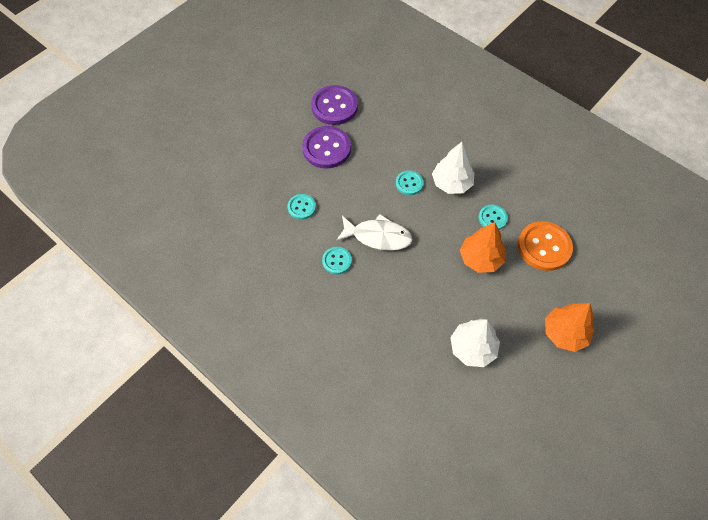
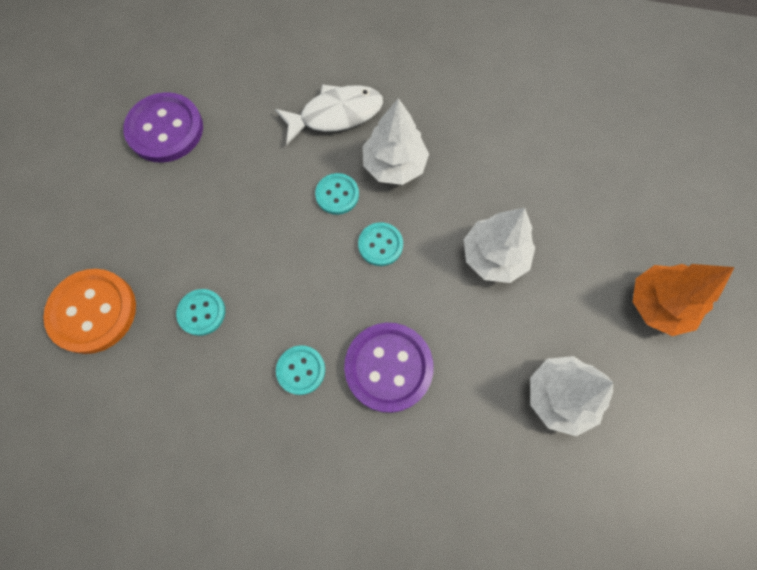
camera: 30 degrees left, 10 degrees up
(326, 148) = (189, 200): purple button -> purple button (388, 367)
(378, 236) = (339, 299): white fish -> white fish (336, 115)
(480, 258) = (494, 256): orange tree -> white tree
(492, 218) = (476, 188): turquoise button -> turquoise button (380, 245)
(544, 247) = (563, 195): orange button -> orange button (93, 312)

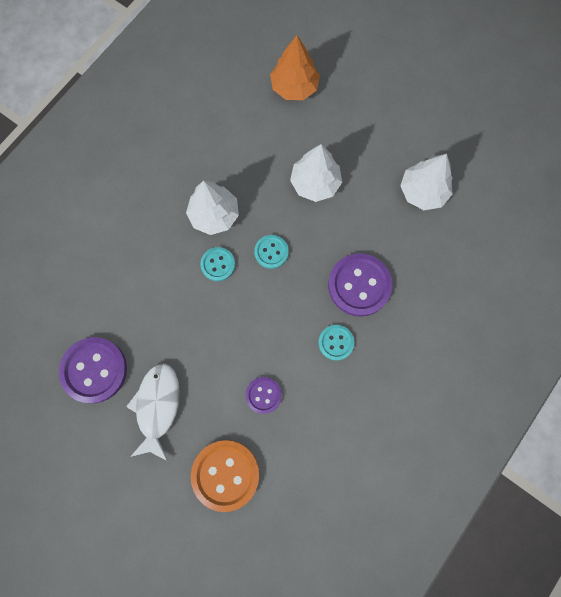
camera: 65 degrees left, 5 degrees up
(202, 312) = (263, 395): turquoise button -> purple button
(336, 115) = (150, 237): white fish -> white fish (157, 406)
(658, 305) = (393, 104): orange tree -> orange tree (294, 87)

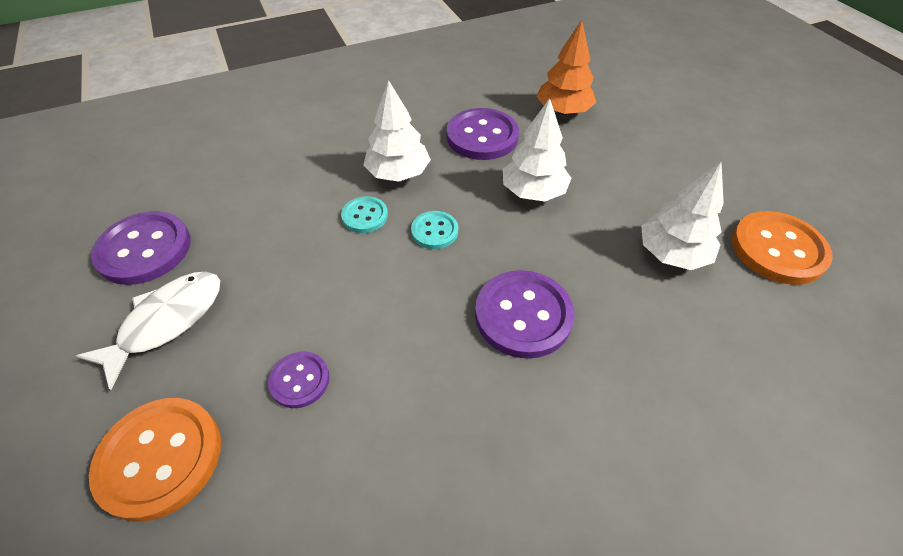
camera: 30 degrees right, 25 degrees down
(250, 146) = (482, 136): none -> purple button
(336, 342) = (445, 367): turquoise button -> none
(481, 155) = (777, 249): none -> orange button

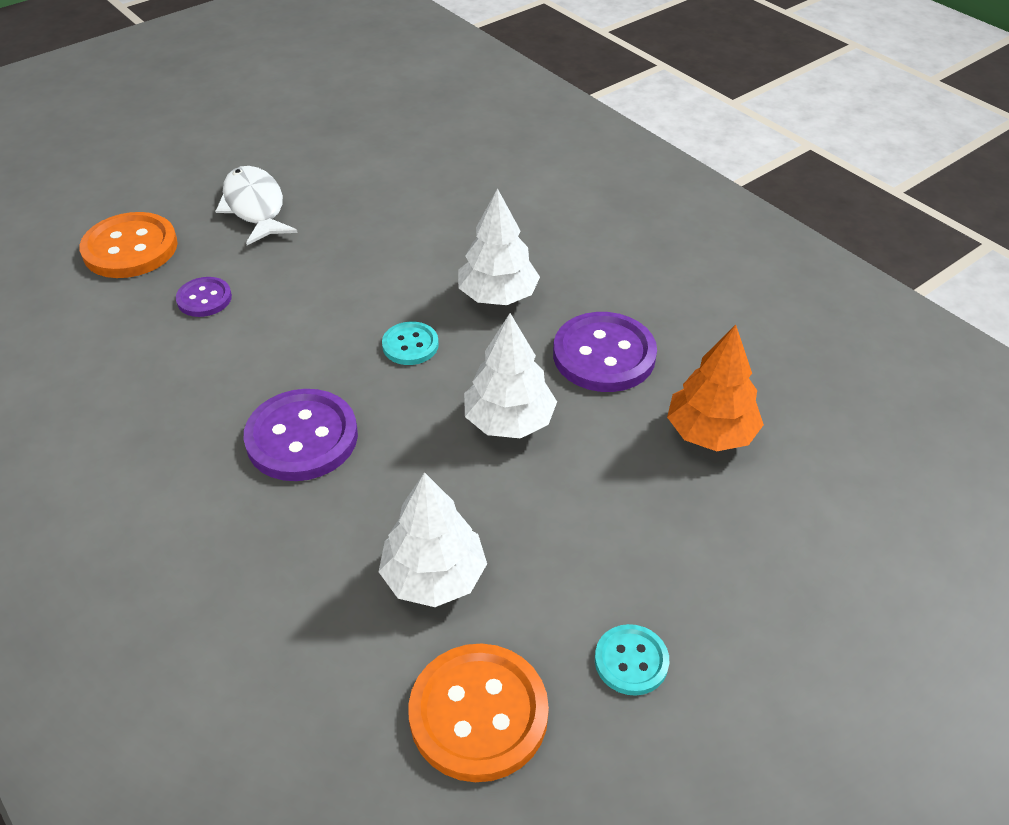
camera: 75 degrees right, 5 degrees down
(144, 249) = (332, 166): purple button -> none
(167, 322) = (255, 207): white fish -> white fish turned 135 degrees counterclockwise
(365, 216) = (418, 287): turquoise button -> turquoise button (631, 661)

